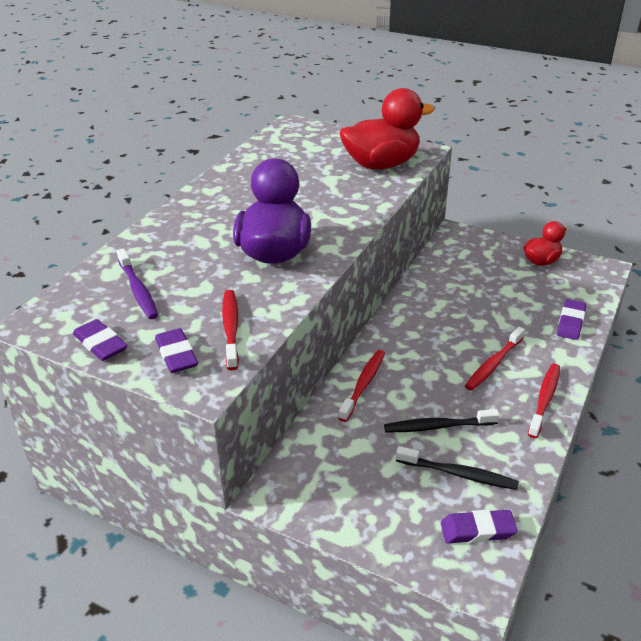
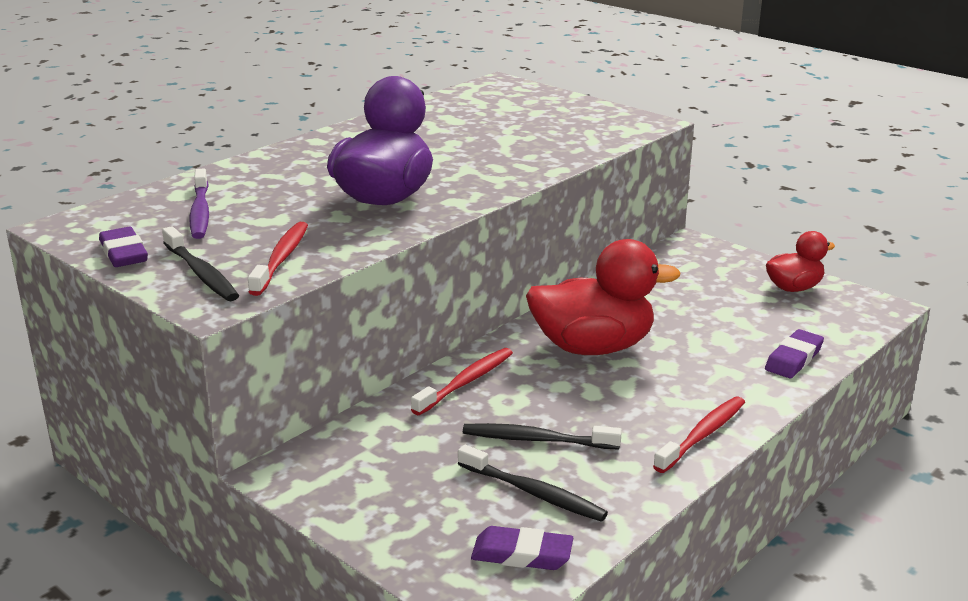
camera: 15 degrees right, 10 degrees down
(176, 354) = (201, 273): purple eraser -> black toothbrush
(381, 164) = (584, 131): red duck -> red duck (593, 347)
(493, 364) = (654, 387): red toothbrush -> none

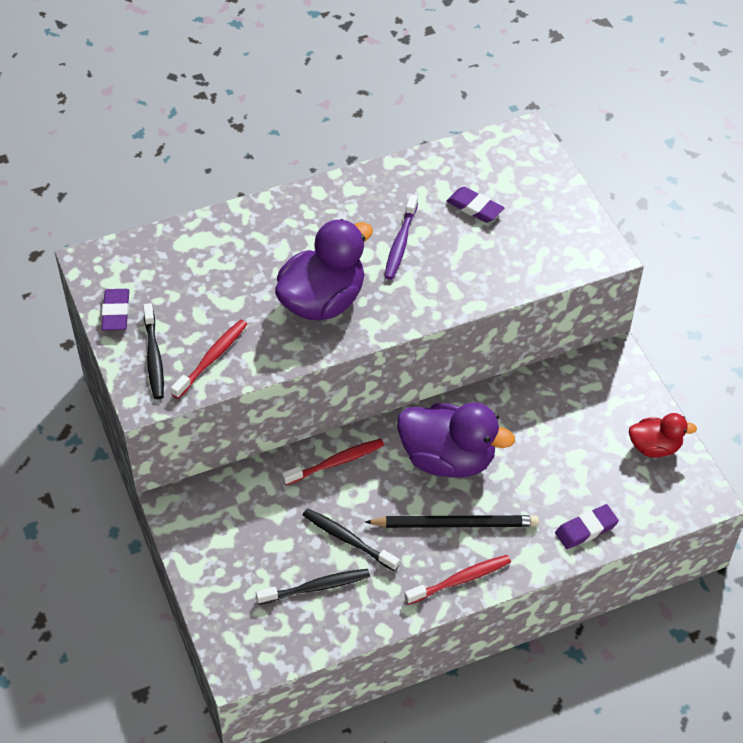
camera: 25 degrees right, 25 degrees up
(200, 212) = (186, 275): purple toothbrush -> purple toothbrush (400, 243)
(522, 554) = (278, 635): purple eraser -> purple eraser (474, 208)
(534, 493) = (316, 587): black toothbrush -> black toothbrush turned 75 degrees counterclockwise
(593, 347) = (448, 459): red duck -> purple duck
(651, 393) = (455, 524): none -> black pencil

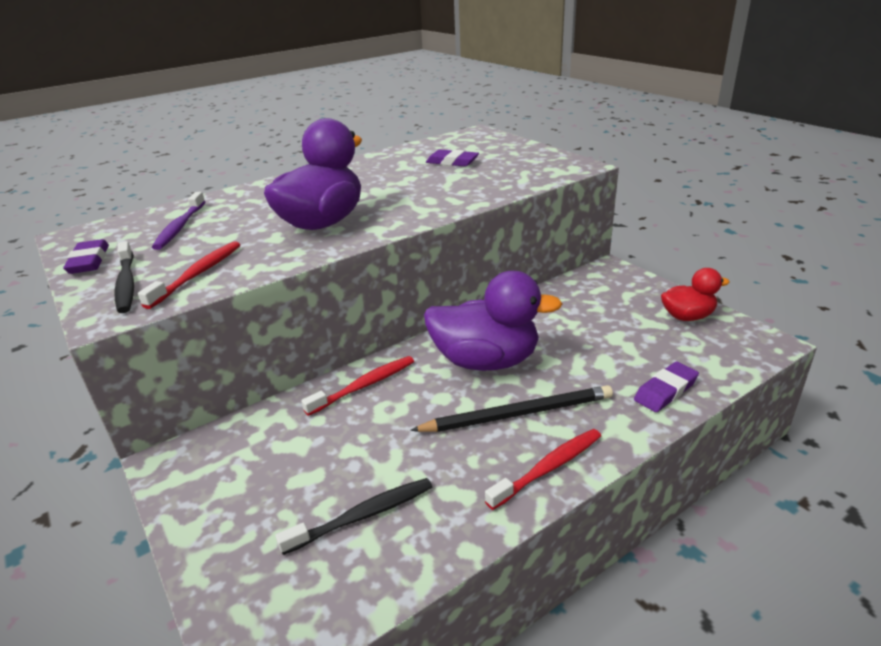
camera: 10 degrees left, 20 degrees down
(348, 539) = (393, 454): black toothbrush -> none
(400, 243) = (392, 185): purple toothbrush -> purple toothbrush (180, 227)

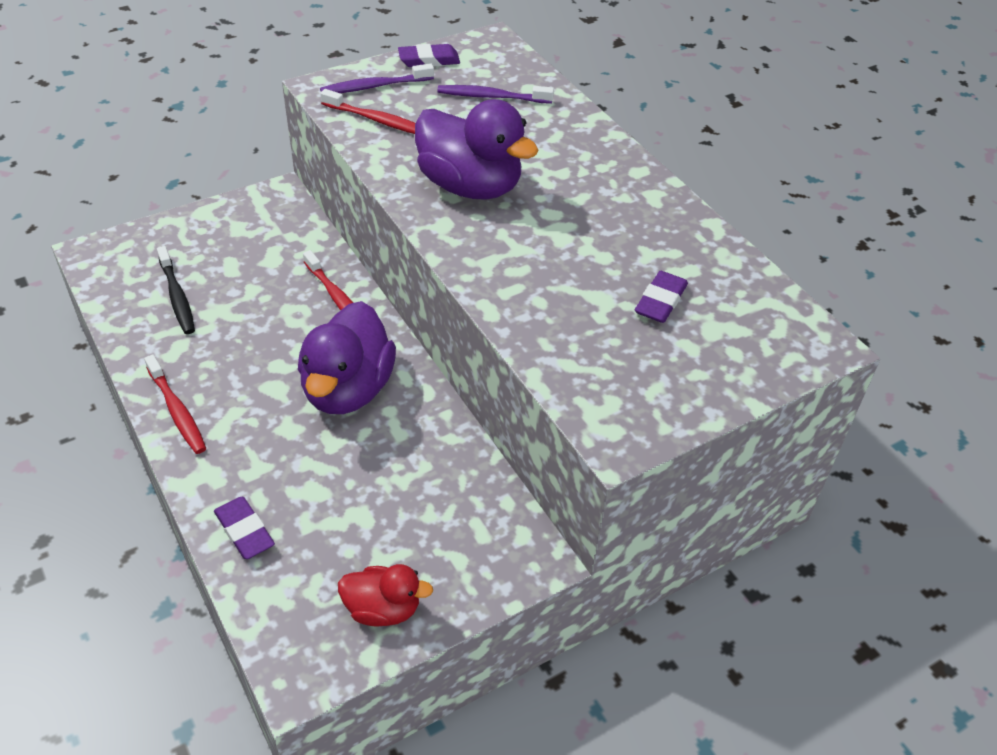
camera: 90 degrees right, 15 degrees up
(126, 284) = (374, 86): black toothbrush -> purple toothbrush
(518, 414) = (254, 402): black pencil -> none
(687, 316) = (383, 609): red duck -> red duck turned 75 degrees counterclockwise

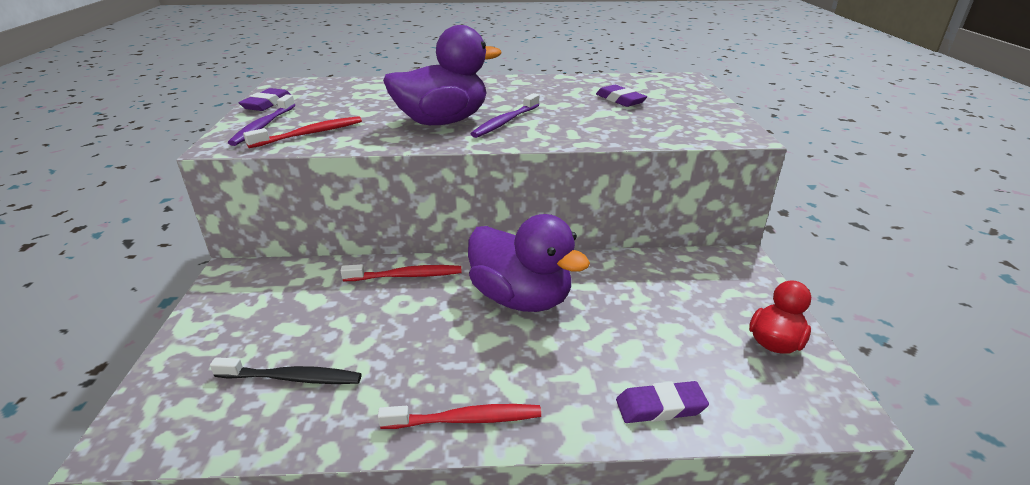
camera: 60 degrees left, 15 degrees down
(491, 97) = (349, 96): purple toothbrush -> purple toothbrush (505, 122)

